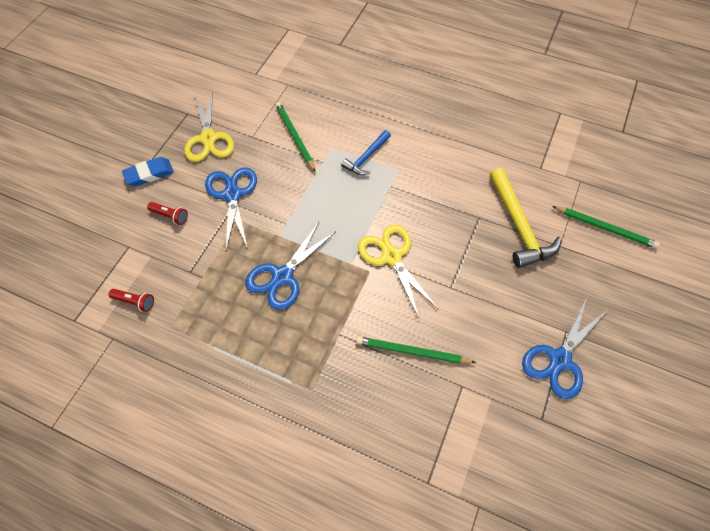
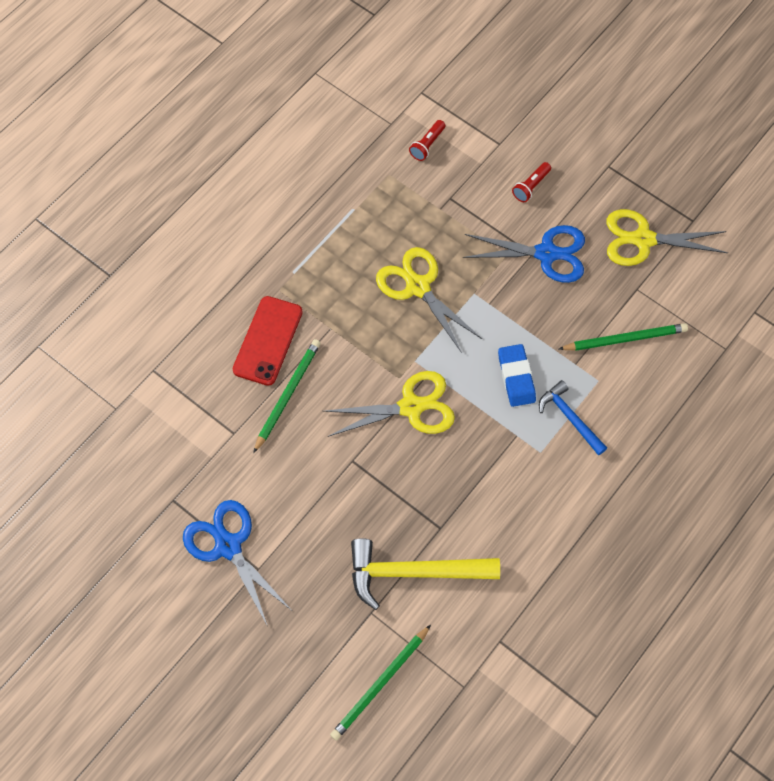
camera: 105 degrees right, 5 degrees up
(149, 174) = (599, 171): blue eraser -> blue eraser (516, 377)
(282, 276) = (418, 287): blue scissors -> yellow scissors
(366, 384) = (268, 341): none -> red phone

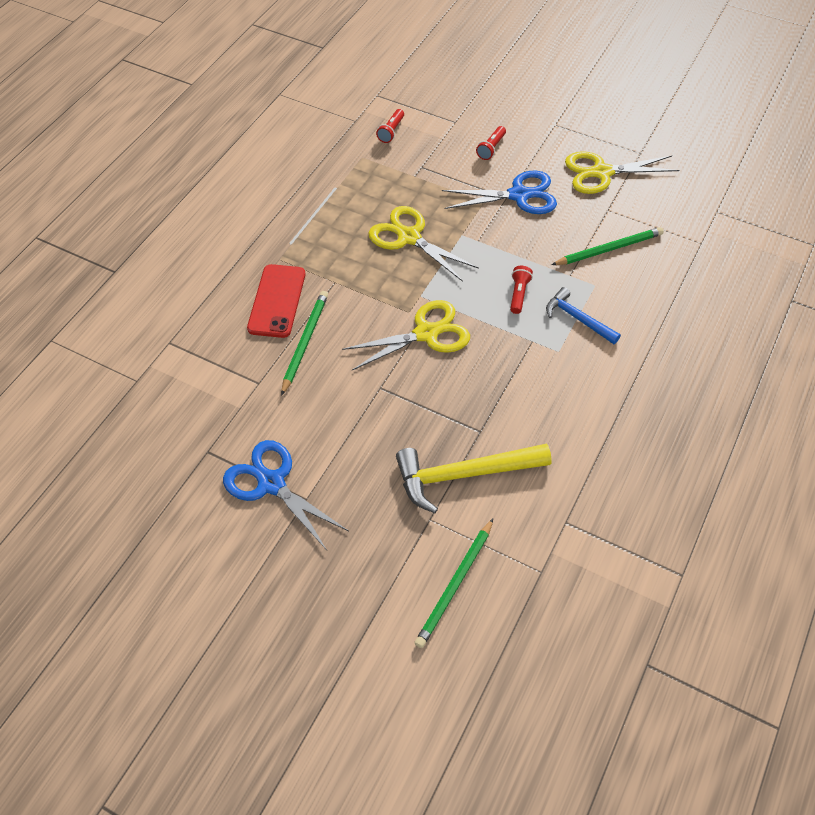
camera: 10 degrees left, 10 degrees down
(516, 377) = (519, 294): blue eraser -> red flashlight

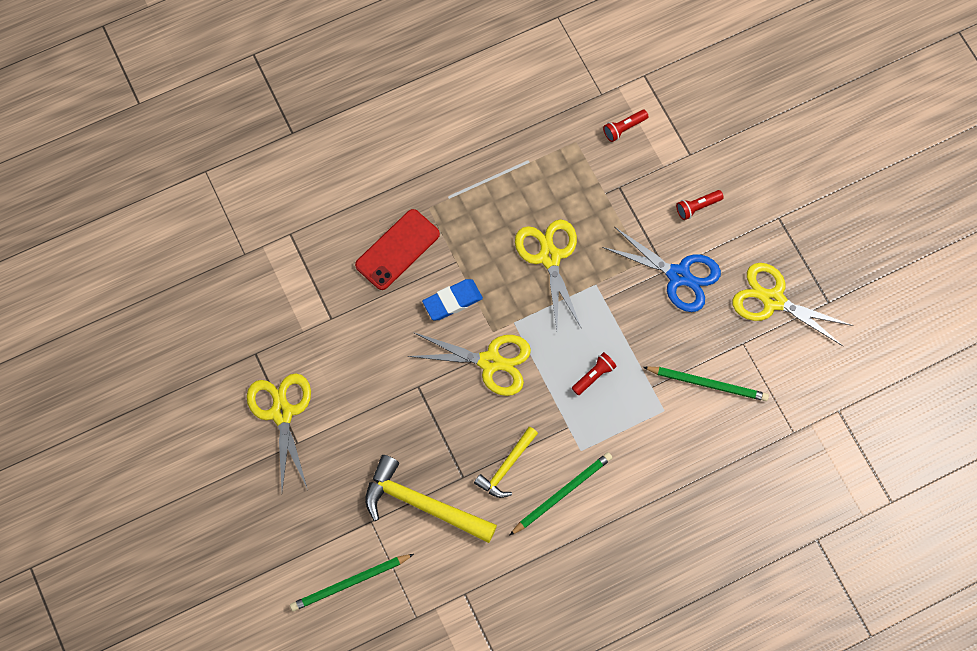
camera: 35 degrees right, 15 degrees up
(271, 483) = (282, 413): blue scissors -> yellow scissors
(305, 342) = (391, 305): green pencil -> green pencil (562, 493)
(356, 310) = (452, 301): none -> blue eraser
(509, 400) = (506, 467): none -> yellow hammer
(578, 318) = (622, 432): blue hammer -> none

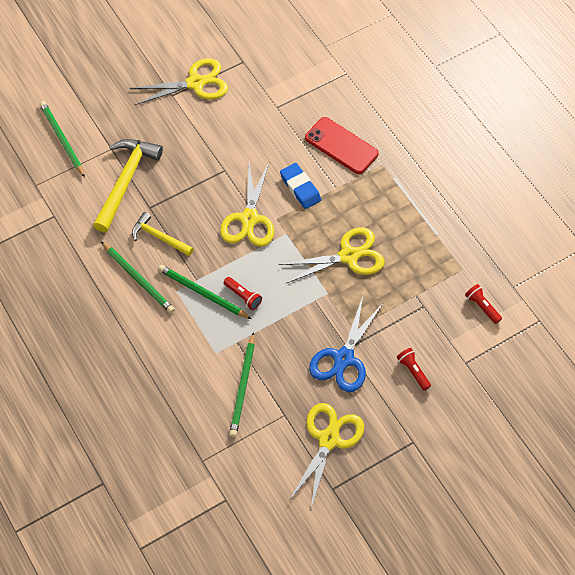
camera: 85 degrees right, 10 degrees down
(587, 420) = (203, 293): none -> green pencil

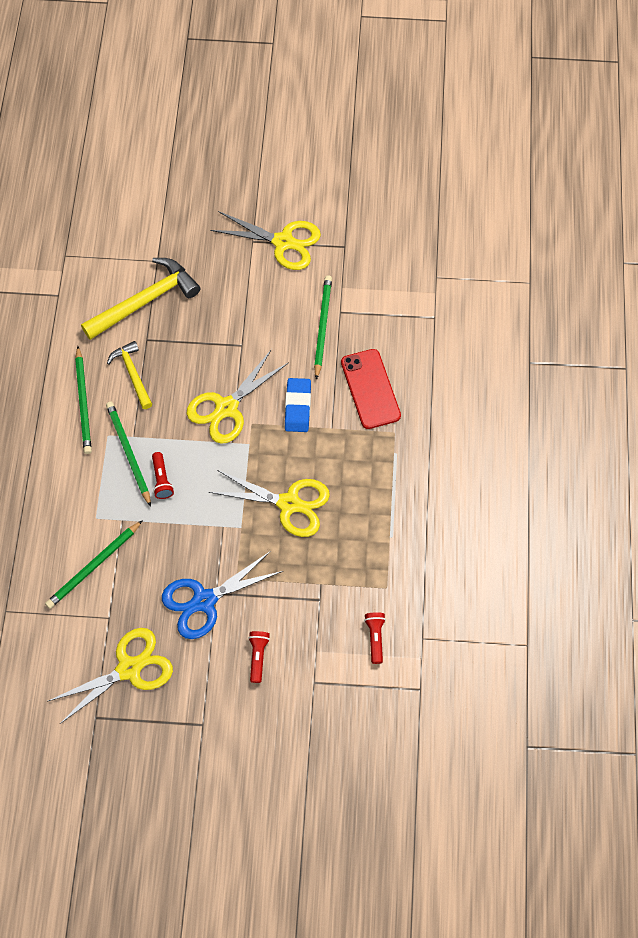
camera: 35 degrees right, 5 degrees up
(62, 140) = (121, 226): green pencil -> green pencil (322, 327)

